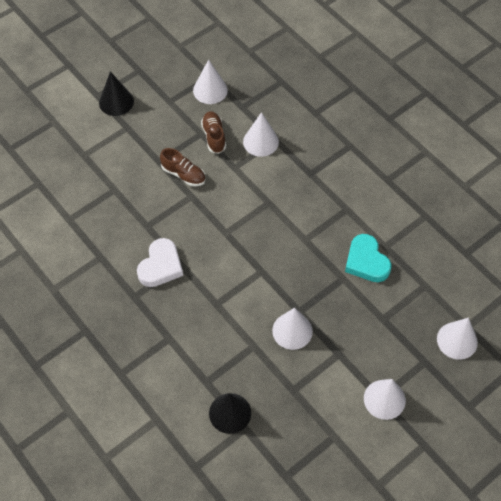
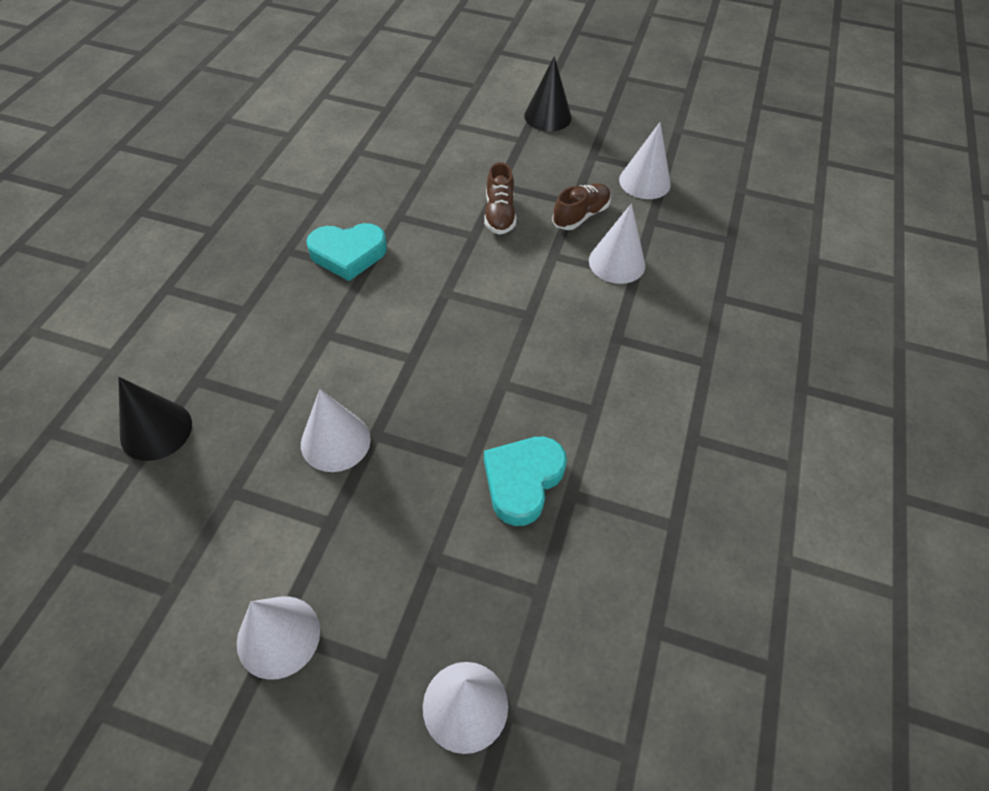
camera: 55 degrees right, 5 degrees down
(160, 266) = (348, 254): white heart -> turquoise heart

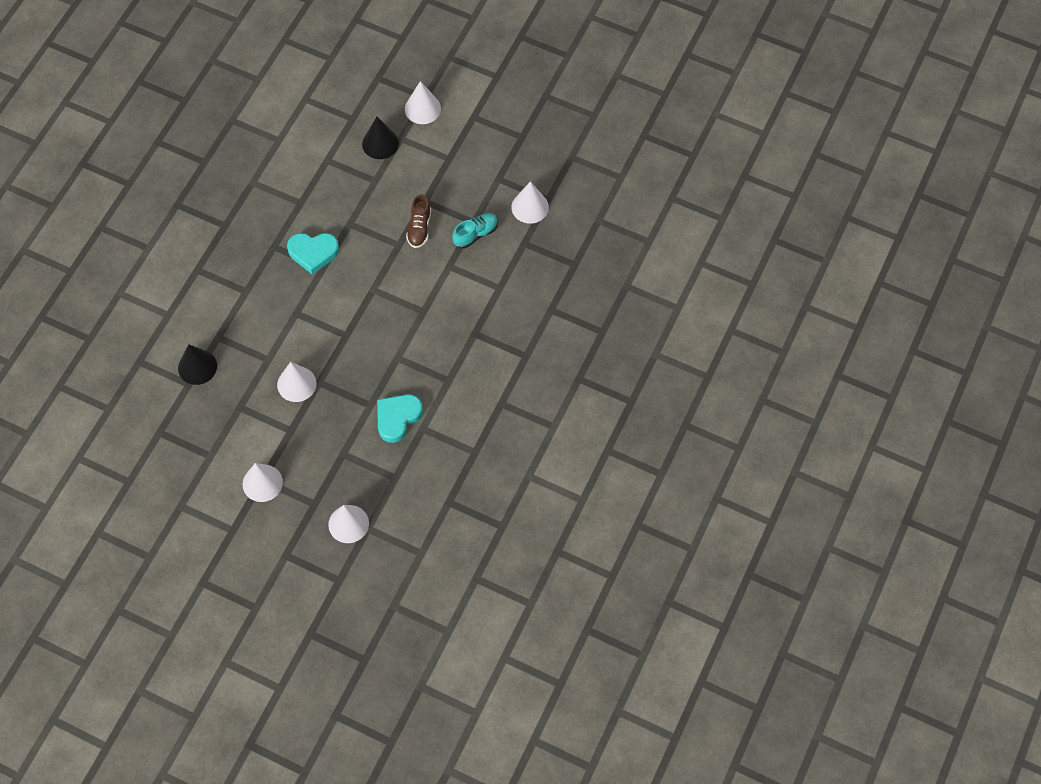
camera: 10 degrees right, 10 degrees up
(548, 116) = (474, 135): black cone -> black cone (380, 143)
(580, 216) = (475, 234): brown shoe -> turquoise shoe
(617, 262) = (490, 276): white cone -> white cone (422, 108)

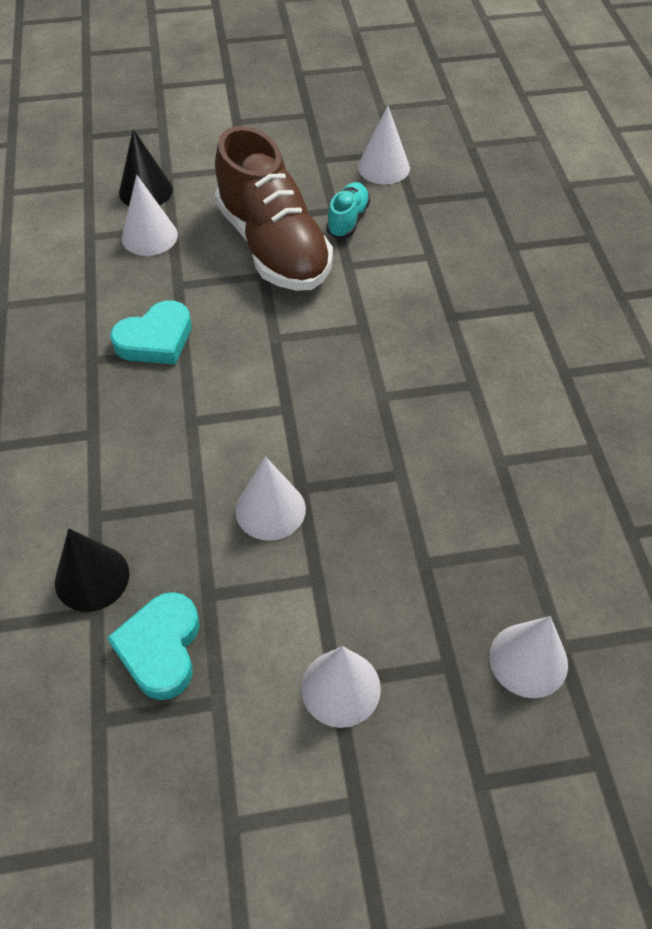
camera: 35 degrees left, 10 degrees down
(397, 418) = (454, 468): turquoise heart -> turquoise heart (160, 648)
(419, 228) = (273, 246): brown shoe -> brown shoe, size x2.27
(422, 108) = (169, 139): white cone -> white cone (149, 236)

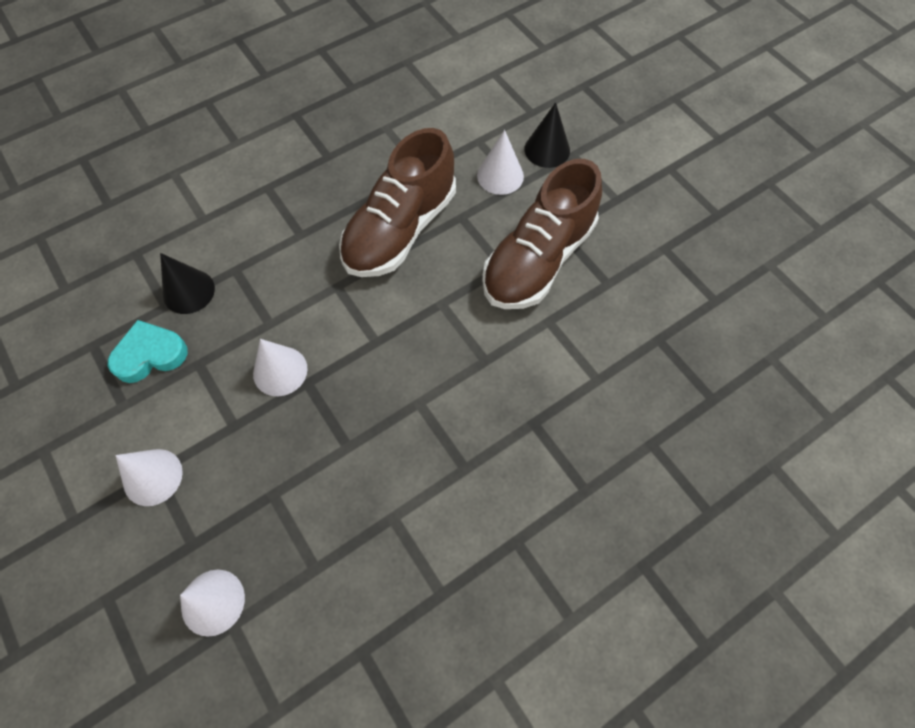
camera: 65 degrees right, 10 degrees up
(155, 339) = (400, 229): turquoise heart -> brown shoe
(348, 220) = (602, 299): turquoise shoe -> none
(383, 167) = (688, 299): white cone -> none

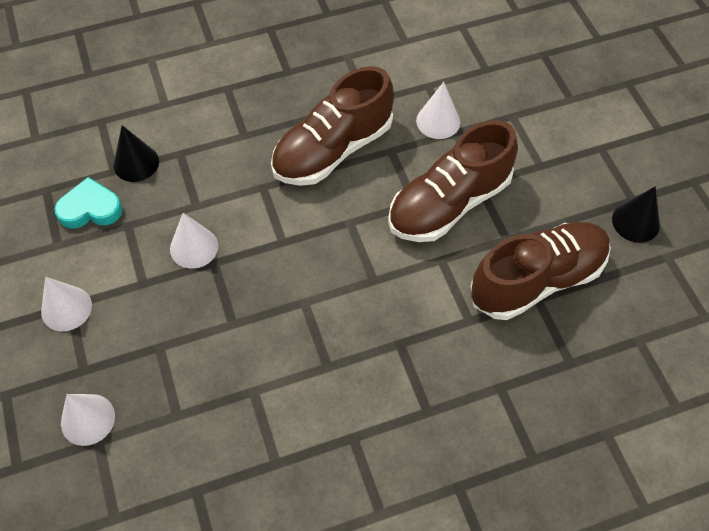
camera: 15 degrees right, 5 degrees down
(547, 149) = (489, 106): black cone -> black cone (635, 222)
(651, 320) = (537, 280): none -> brown shoe

